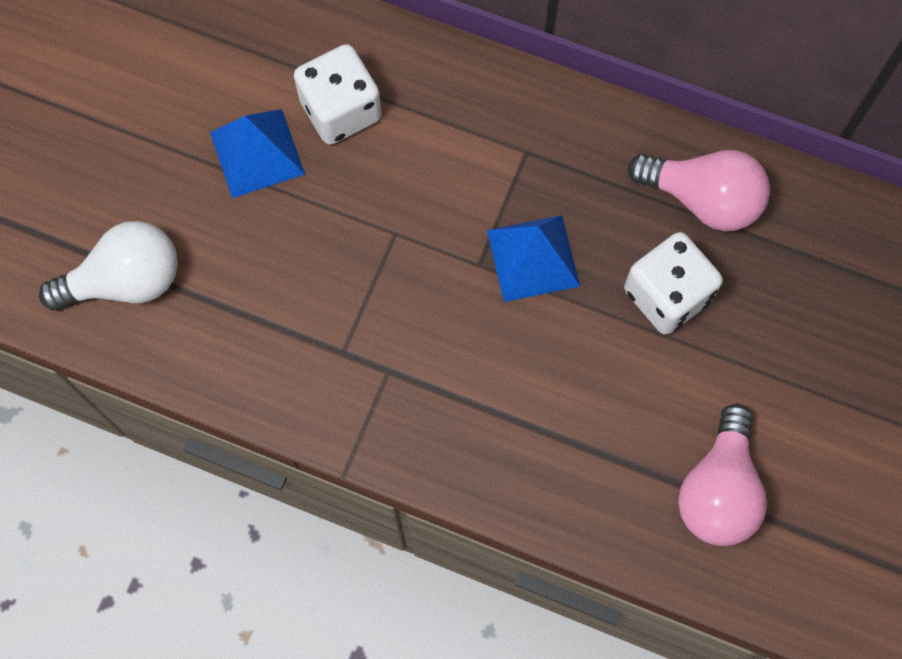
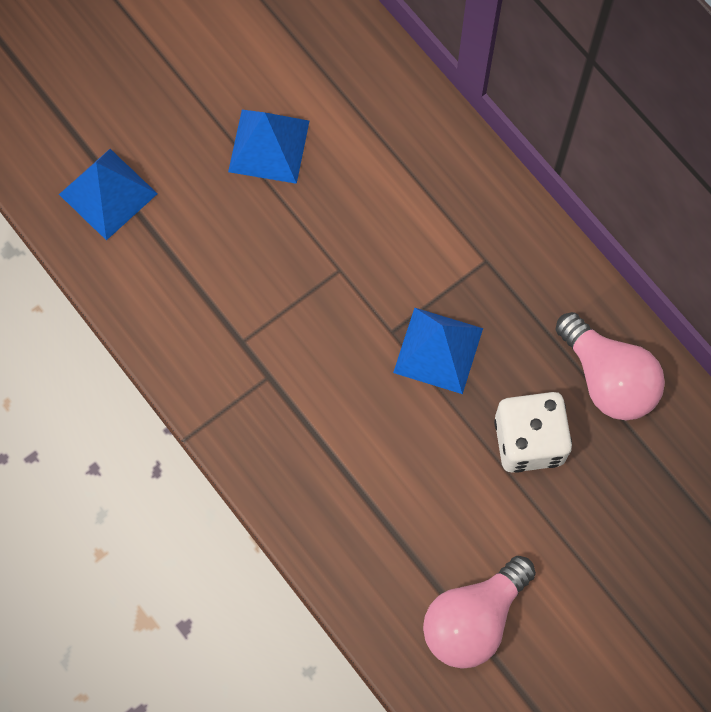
camera: 30 degrees right, 0 degrees up
(125, 281) = (108, 193): white light bulb -> blue pyramid
(341, 110) = (356, 146): white dice -> none

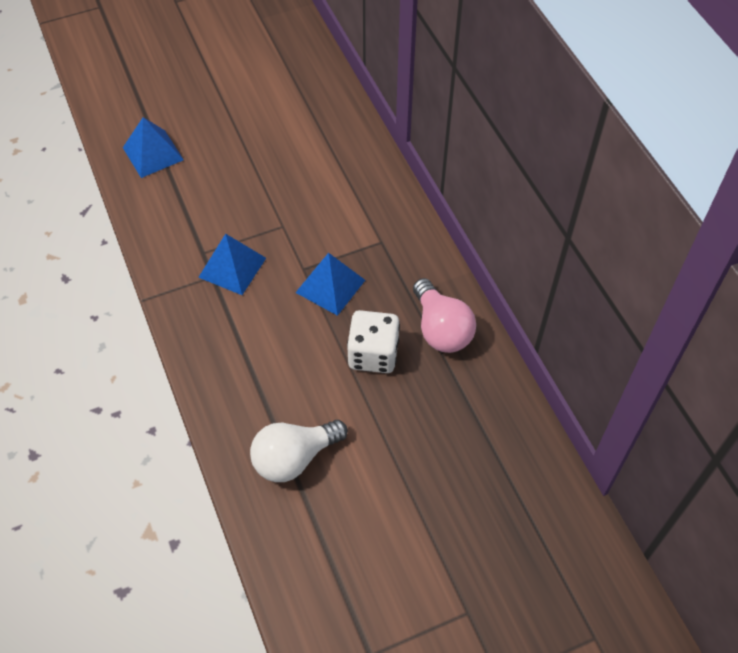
camera: 15 degrees right, 15 degrees down
(268, 146) = (264, 149): blue pyramid -> blue pyramid (232, 267)
(473, 619) = (294, 458): pink light bulb -> white light bulb

